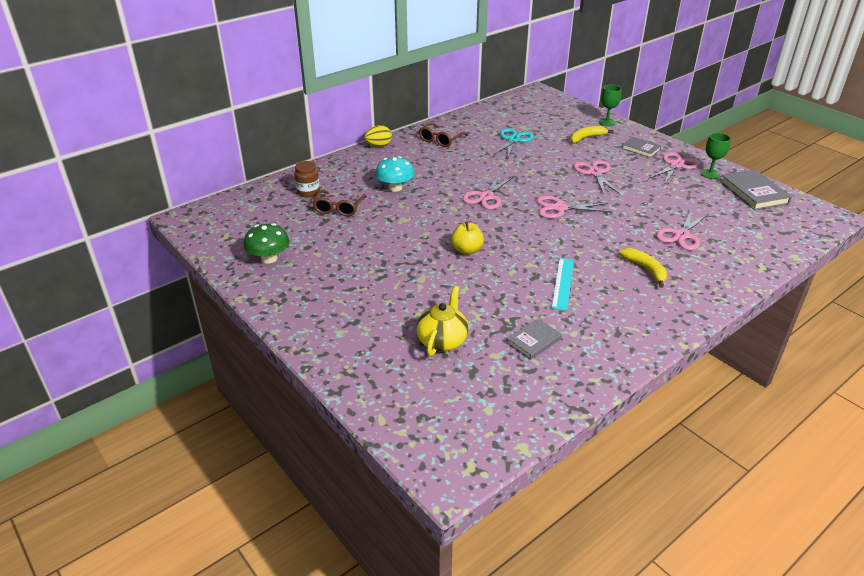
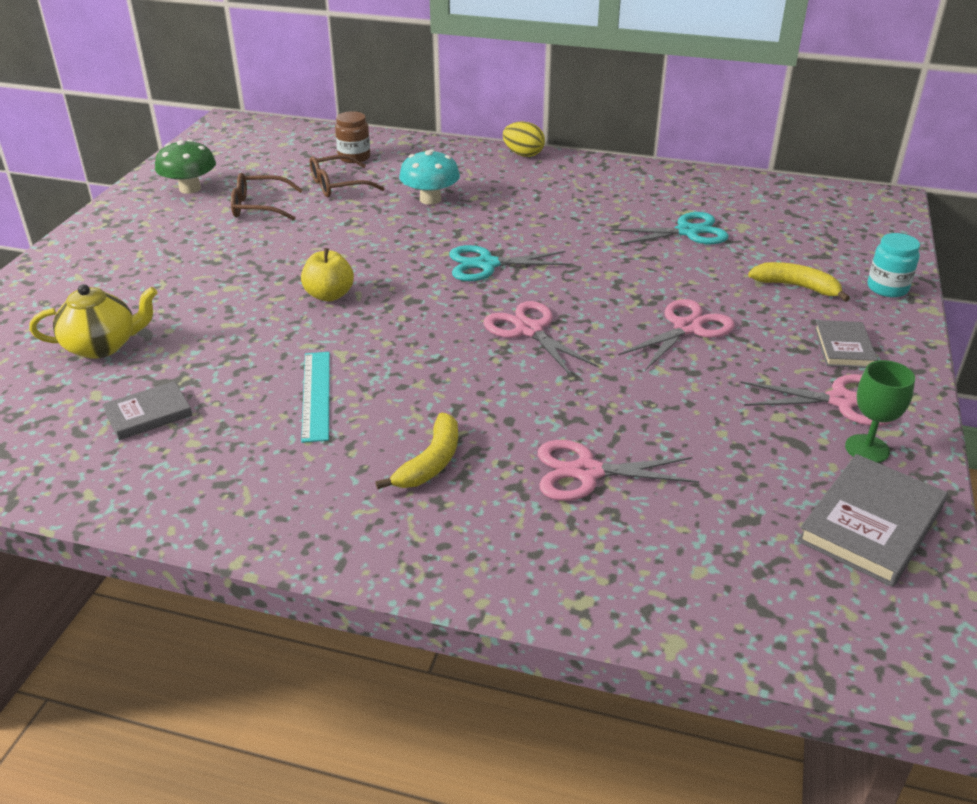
camera: 55 degrees right, 0 degrees up
(440, 140) = (600, 184): brown glasses -> brown glasses (258, 207)
(486, 197) = (486, 264): pink scissors -> turquoise scissors
(534, 341) = (148, 414): grey book -> grey book turned 45 degrees counterclockwise
(562, 283) = (316, 395): turquoise ruler -> turquoise ruler turned 75 degrees counterclockwise
(606, 122) = (887, 288): green goblet -> turquoise jar

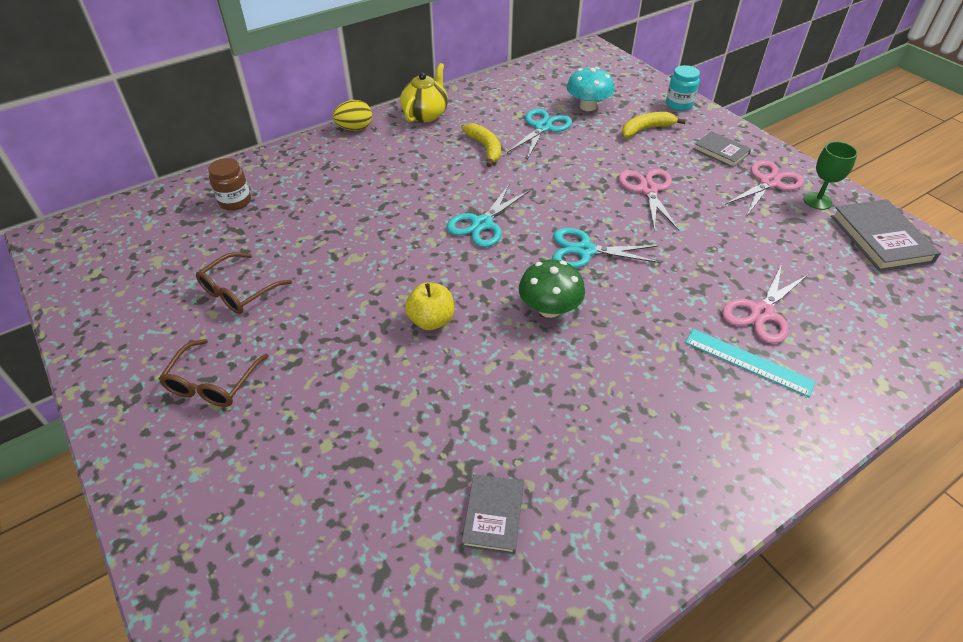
camera: 50 degrees left, 10 degrees up
(102, 346) = (349, 503): yellow teapot -> yellow teapot (426, 114)
(190, 188) = (141, 318): green mushroom -> green mushroom (549, 309)
(316, 395) = (562, 396): turquoise ruler -> turquoise ruler (748, 362)
(337, 186) = (268, 233): brown glasses -> brown glasses (212, 384)
(430, 199) = (358, 200): turquoise mushroom -> turquoise mushroom (588, 106)
(430, 462) = (696, 377): yellow banana -> yellow banana (485, 148)
(529, 330) = (584, 250): pink scissors -> turquoise scissors

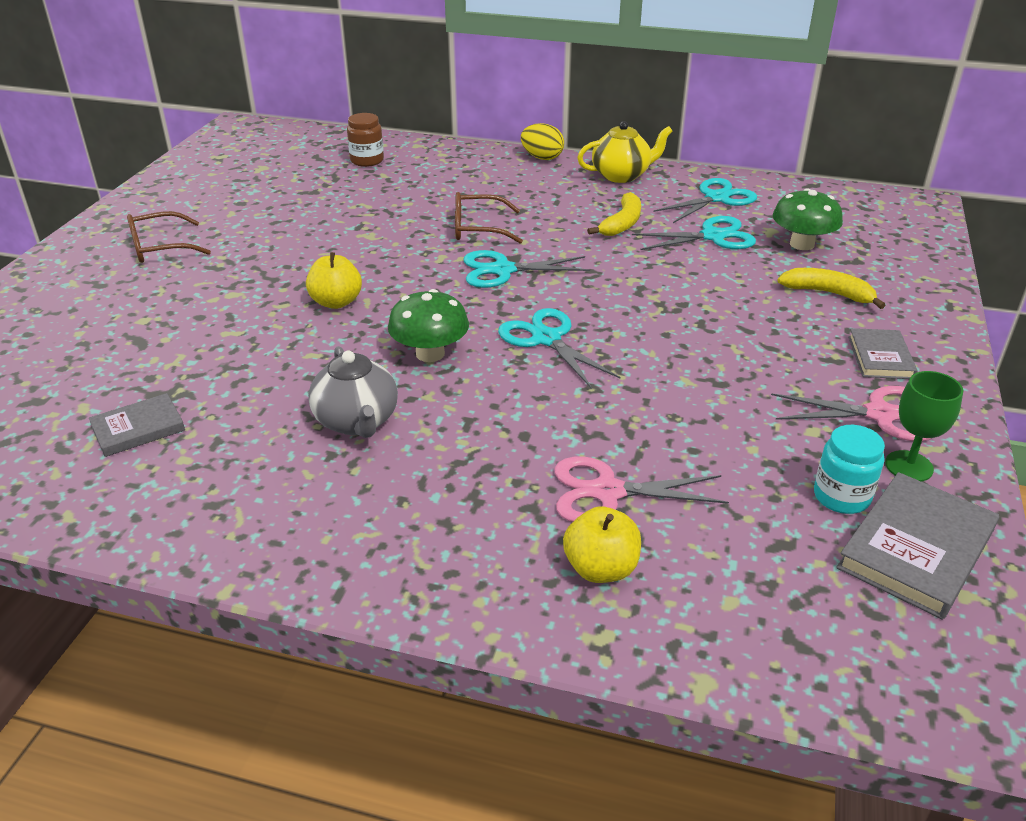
camera: 50 degrees right, 10 degrees down
(238, 292) = (265, 211): brown glasses -> brown glasses (477, 228)
(501, 101) = (716, 198): none -> turquoise scissors
(588, 106) = (802, 244): turquoise mushroom -> green mushroom
(597, 384) = (357, 421): none -> grey teapot
(648, 189) = (714, 336): pink scissors -> none
(679, 104) = (924, 295): turquoise jar -> turquoise jar (841, 497)
(748, 362) = (508, 509): turquoise ruler -> none
(827, 353) = (601, 568): none -> yellow apple

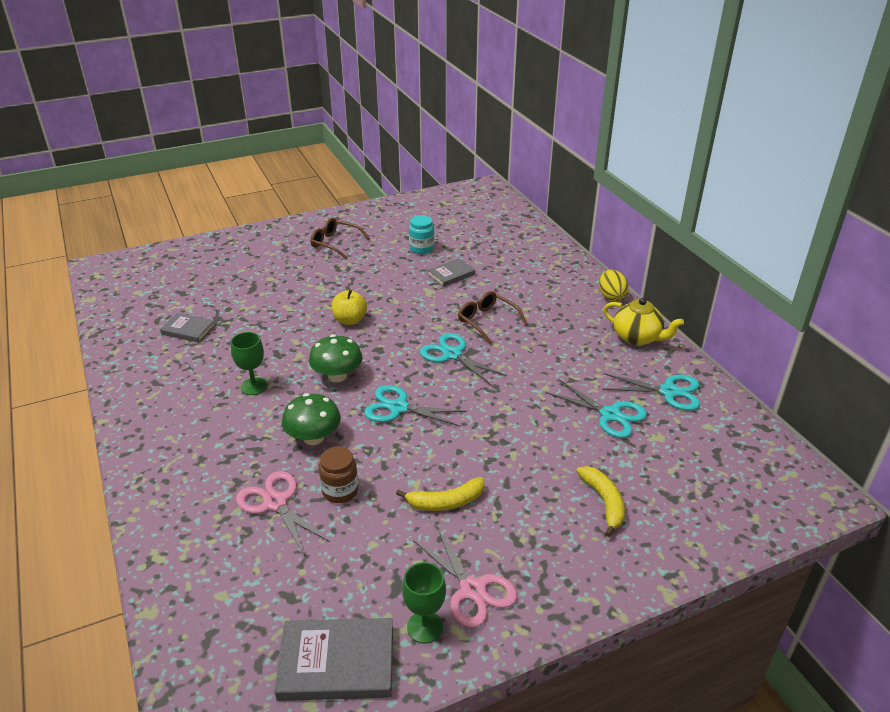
camera: 50 degrees right, 0 degrees up
(357, 421) = (254, 386): grey teapot -> green goblet
(367, 161) = (509, 244): brown jar -> brown jar (340, 491)
(546, 339) = (398, 407): turquoise scissors -> turquoise scissors turned 90 degrees counterclockwise
(601, 568) = (209, 531): yellow apple -> none
(622, 223) = (572, 369): yellow banana -> yellow banana (446, 502)
(802, 244) = (659, 460): green mushroom -> green mushroom (313, 437)
(841, 497) = (360, 605): turquoise jar -> turquoise jar (421, 249)
(880, 357) = (547, 563): grey book -> grey book (451, 274)

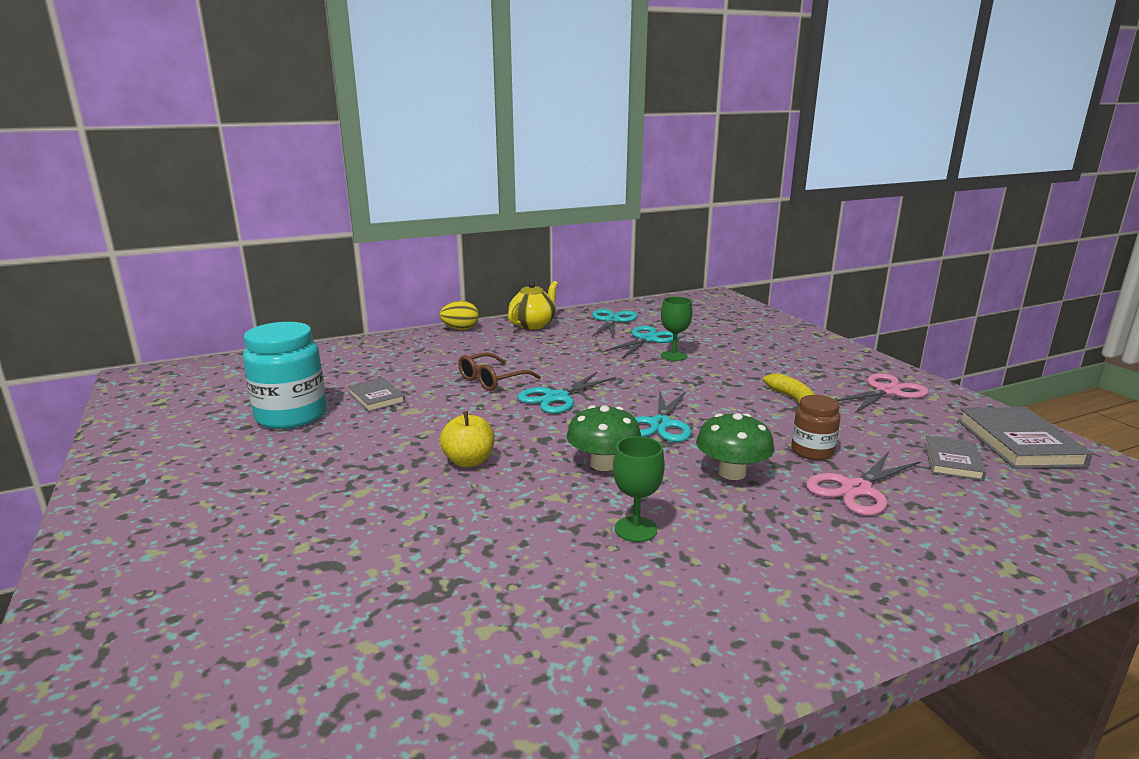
camera: 90 degrees left, 15 degrees down
(188, 330) = (461, 631): grey book -> grey book (952, 461)
(334, 243) = (214, 487): brown glasses -> none
(421, 249) = (291, 416): turquoise jar -> turquoise jar, size x1.81
(425, 627) = (943, 408): green goblet -> green goblet (674, 356)
(604, 502) = (757, 347): yellow banana -> none

